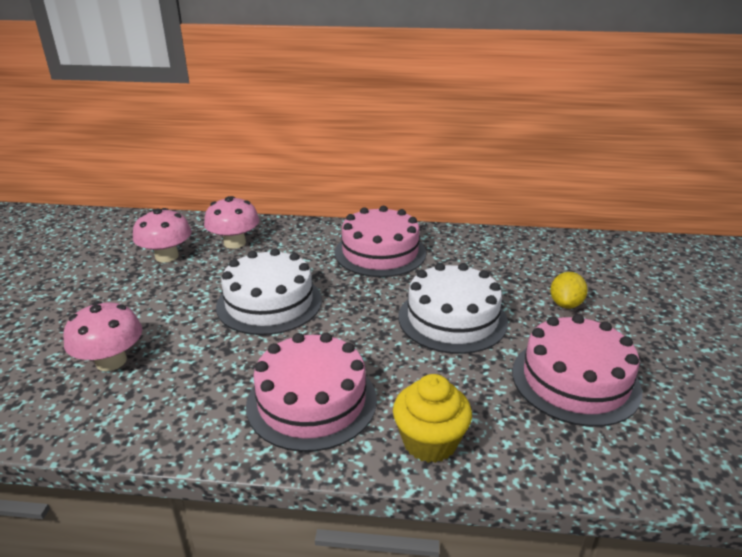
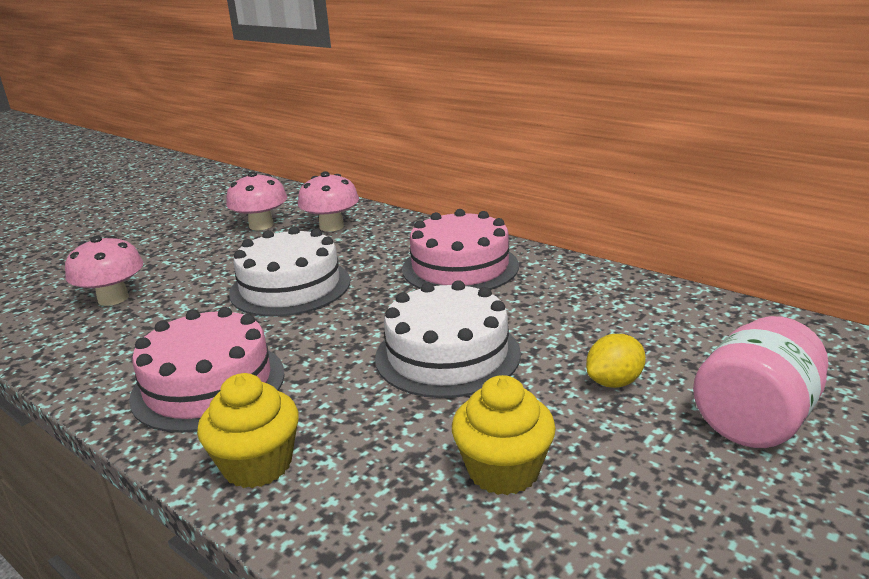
camera: 35 degrees right, 5 degrees down
(575, 380) = (503, 470): pink cake -> yellow cupcake
(652, 303) = (754, 420): none -> pink jar

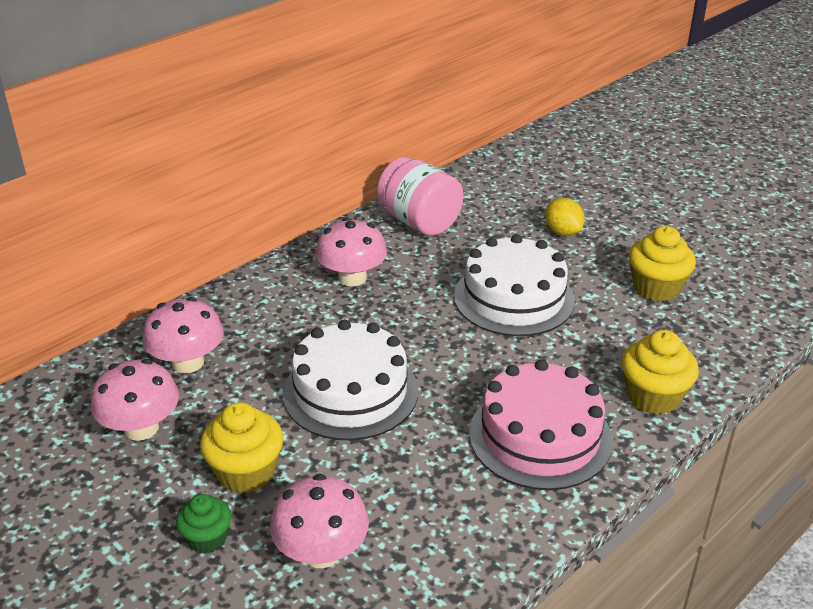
camera: 85 degrees left, 10 degrees up
(147, 261) = (207, 538): none -> green cupcake
(206, 262) = (246, 472): none -> yellow cupcake
(460, 267) = (352, 278): pink cake -> pink mushroom
(754, 420) = (608, 194): pink jar -> pink jar (419, 222)

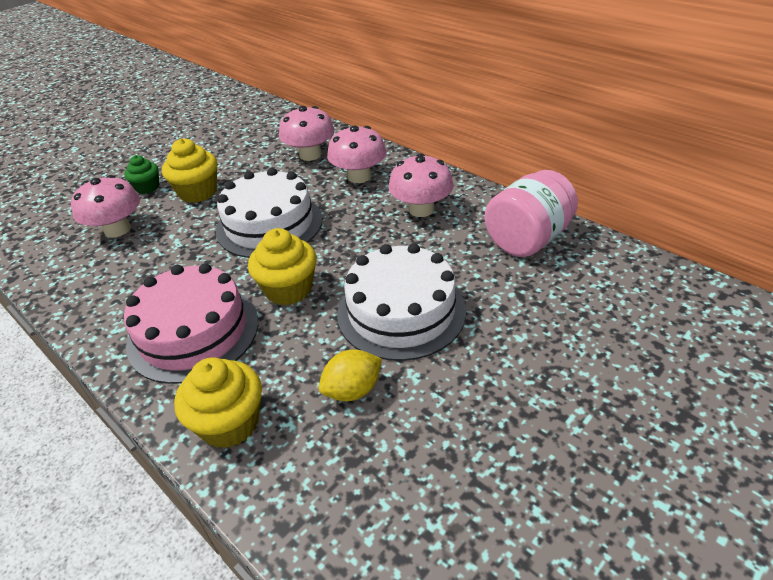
camera: 90 degrees right, 5 degrees up
(141, 428) = (248, 150): pink mushroom -> pink mushroom (359, 176)
(562, 232) = (547, 352): yellow lemon -> yellow lemon (353, 390)
(656, 287) = (438, 445): yellow cupcake -> yellow cupcake (288, 289)

